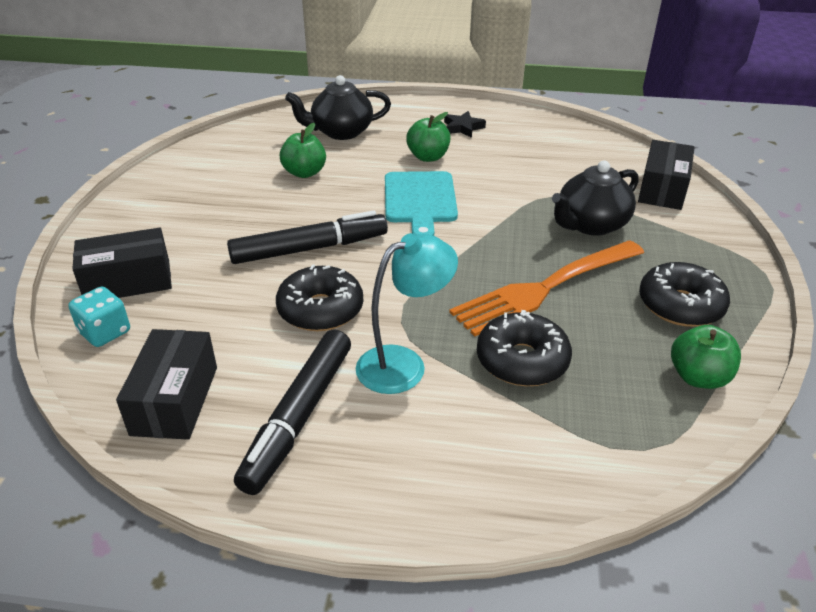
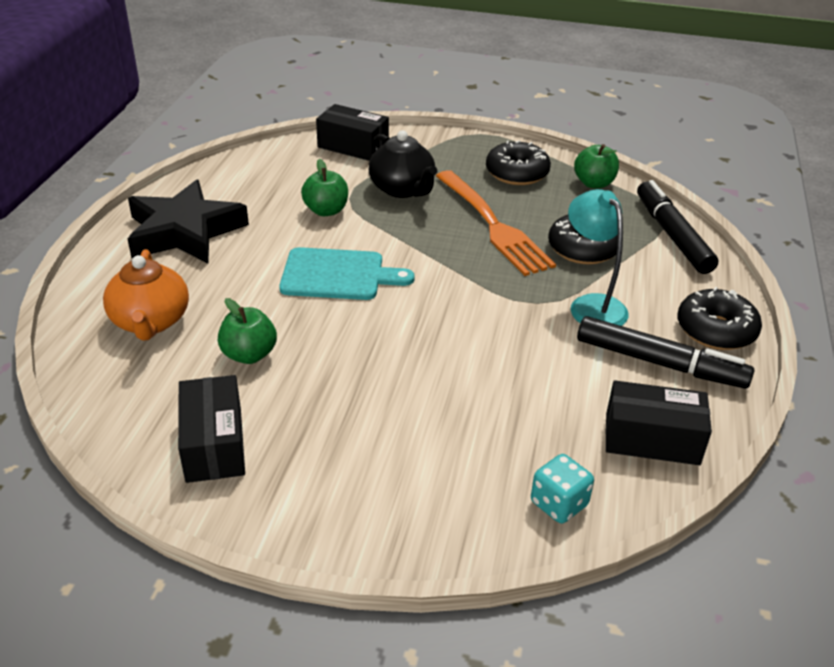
camera: 85 degrees left, 0 degrees up
(128, 281) = (466, 496): black box -> black box (214, 444)
(309, 249) = (417, 353): black marker -> black marker (672, 235)
(320, 310) = (520, 348): black donut -> black donut (715, 330)
(341, 132) = (151, 322): black teapot -> orange teapot
(428, 157) = (245, 261): green apple -> green apple (326, 211)
(463, 128) = (184, 231): black star -> black star, size x2.39

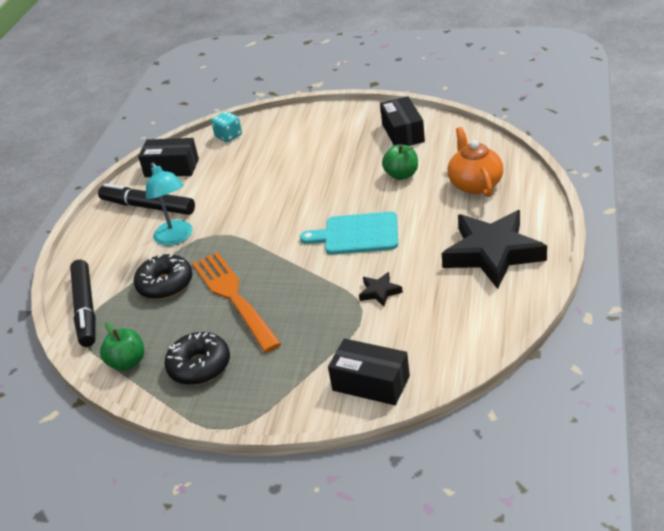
camera: 175 degrees left, 0 degrees up
(326, 211) = (380, 292): green apple -> black star
(402, 189) = (313, 328): black teapot -> none
(715, 330) = (100, 232): black donut -> none

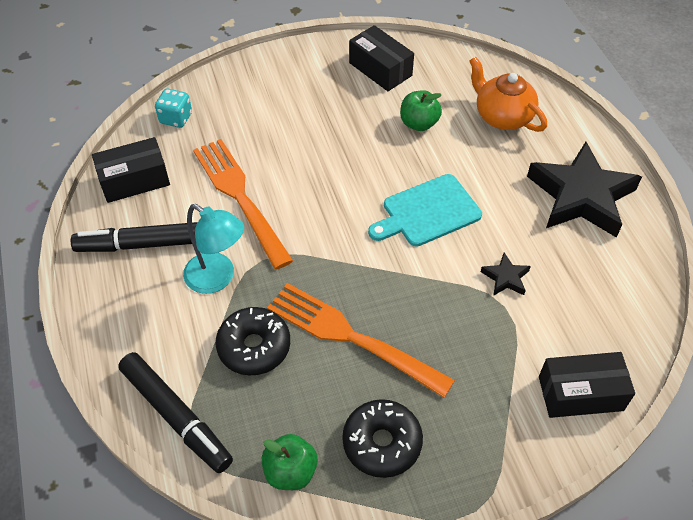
camera: 35 degrees left, 15 degrees up
(231, 194) = (240, 198): none -> orange fork

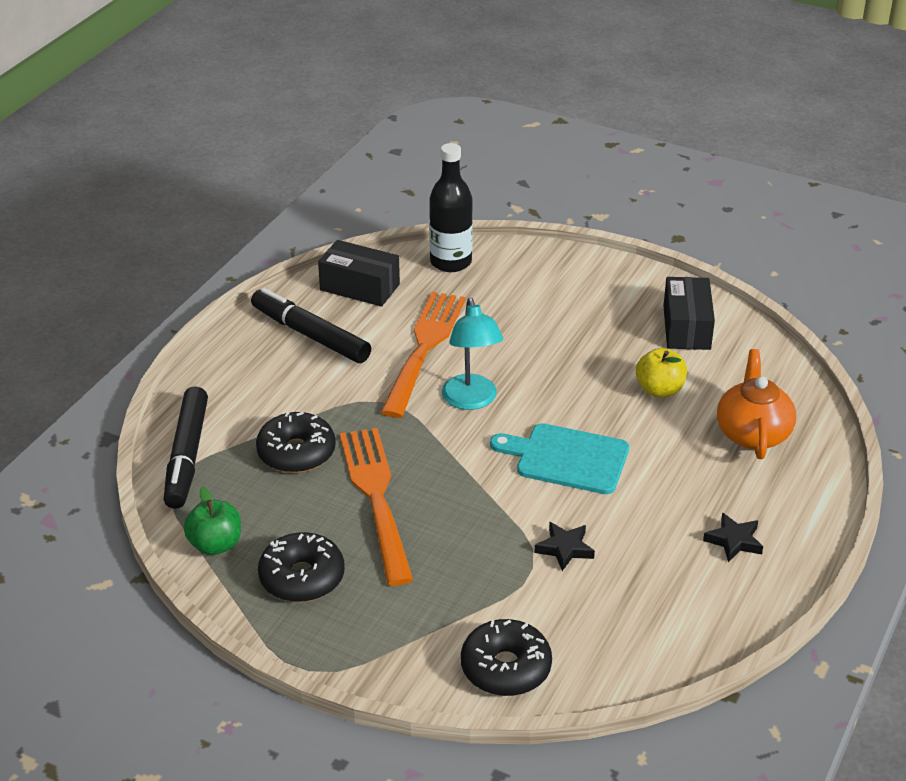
camera: 45 degrees right, 15 degrees down
(176, 118) = (451, 262): turquoise dice -> black bottle
(218, 278) = (331, 391): turquoise lamp -> turquoise lamp (471, 400)
(419, 123) = (659, 390): green apple -> yellow apple
(580, 393) = (506, 668): black box -> black donut
(581, 196) = (734, 541): black star -> black star, size x0.42

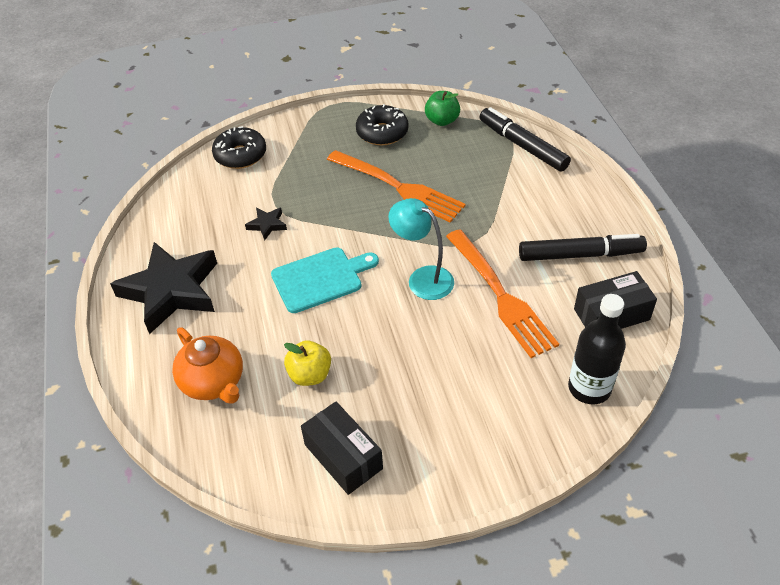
camera: 140 degrees right, 10 degrees up
(296, 453) = (473, 182): black donut -> none
(734, 541) = (171, 291): black star -> black star, size x2.39

